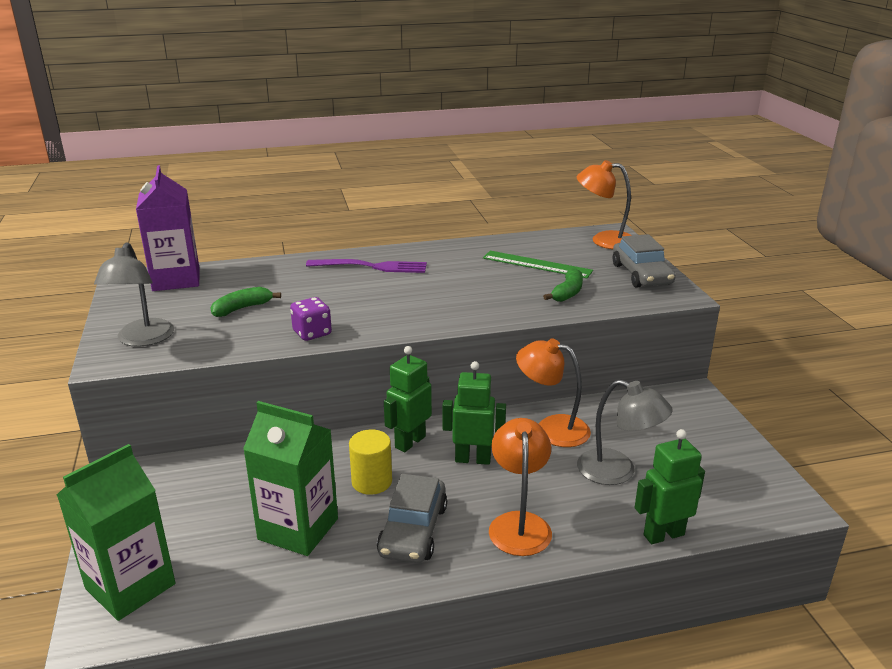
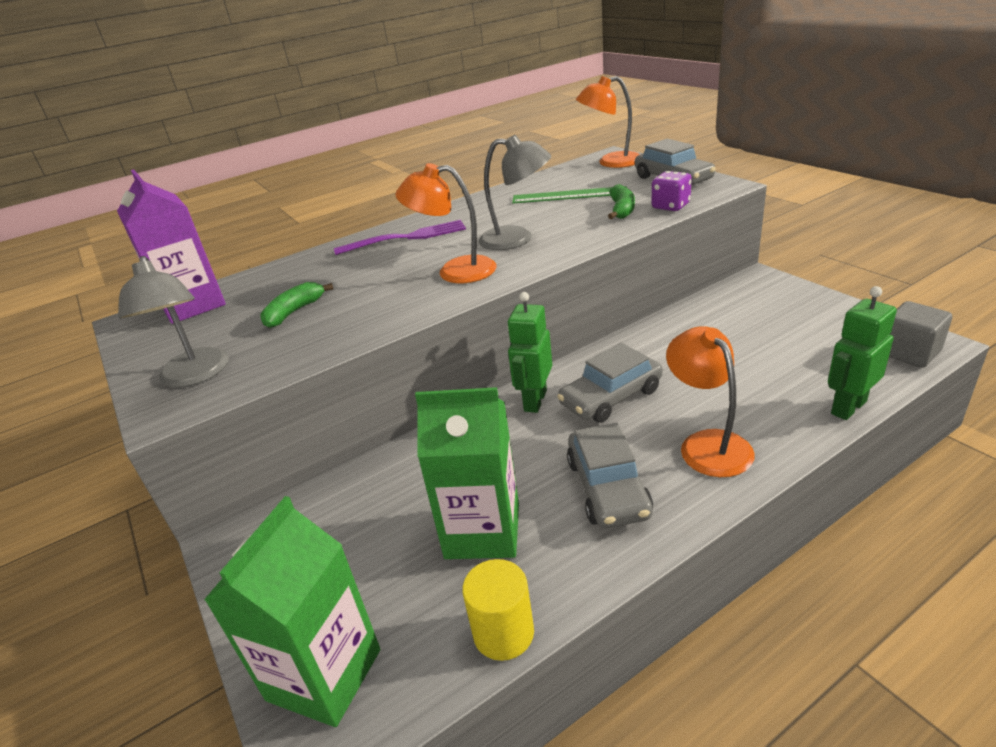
camera: 15 degrees left, 5 degrees up
(312, 333) = (394, 313): purple dice -> purple dice (670, 206)
(371, 482) = (525, 453): yellow cylinder -> yellow cylinder (503, 633)
(473, 459) = (611, 397): green robot -> grey car
(551, 428) = (661, 345): orange lamp -> orange lamp (455, 271)
(617, 471) = (755, 364): grey lamp -> grey lamp (517, 239)
(765, 506) = (909, 352): none -> grey cube

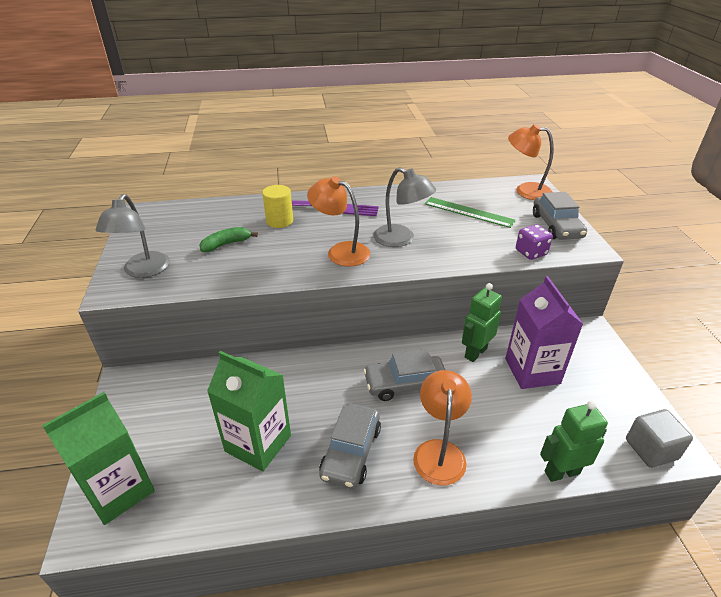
camera: 20 degrees right, 5 degrees up
(193, 305) = (178, 214): purple carton -> purple carton (532, 371)
(503, 633) = (222, 517): yellow cylinder -> yellow cylinder (279, 221)
(534, 401) = (355, 363): green robot -> green robot (475, 352)
(622, 210) = (493, 241): green banana -> none

